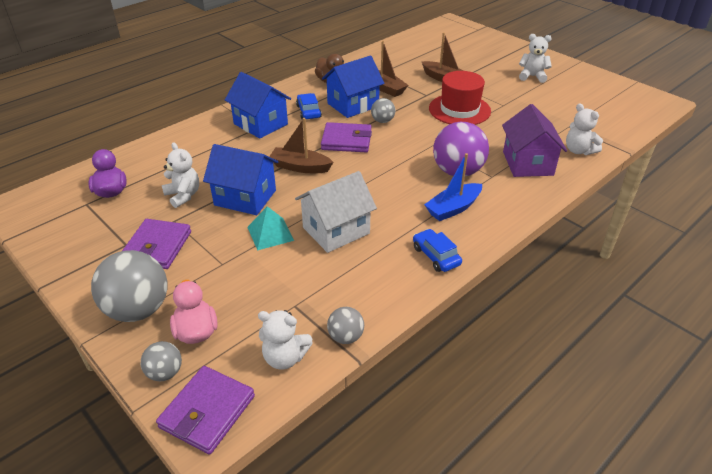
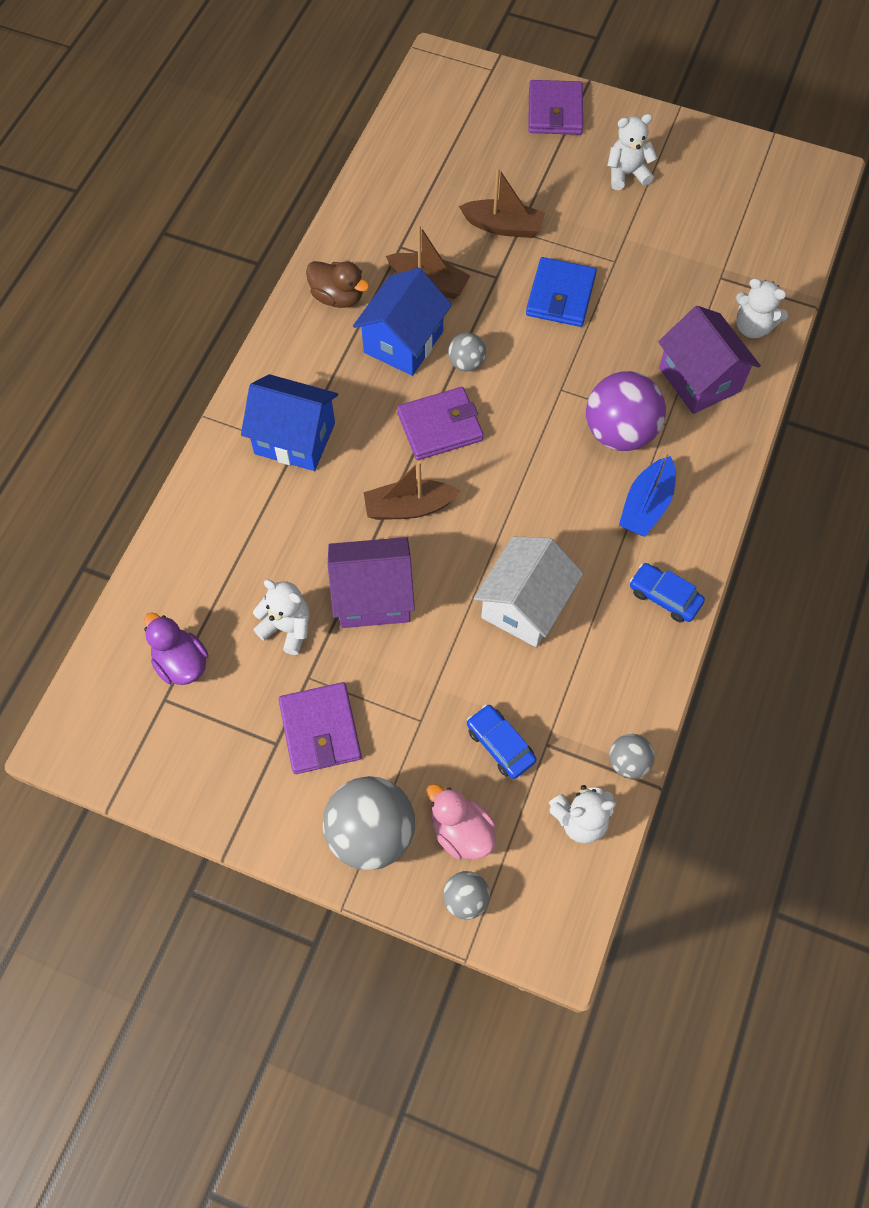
camera: 25 degrees left, 25 degrees up
(207, 412) = (543, 922): purple wallet -> purple wallet (555, 111)
(245, 197) = (373, 596): blue house -> purple house
(270, 233) = (447, 645): turquoise pyramid -> none
(308, 111) = (347, 382): blue car -> blue car (500, 744)
(459, 110) = (560, 295): red hat -> blue wallet

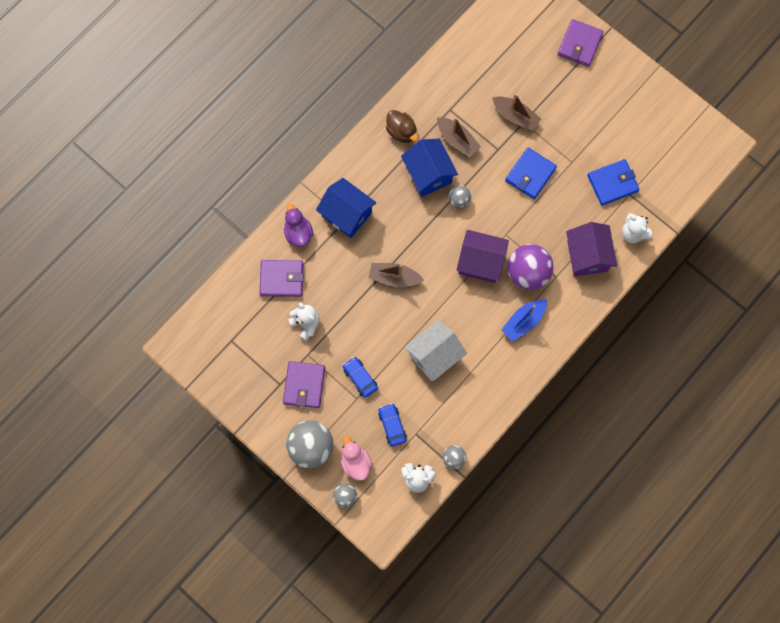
camera: 20 degrees right, 10 degrees up
(181, 662) = (246, 324): purple duck -> purple duck (298, 233)
(373, 596) = (356, 322): purple house -> purple house (480, 262)
(403, 342) = (428, 174): blue house -> blue house turned 75 degrees counterclockwise
(440, 426) = (429, 234): purple wallet -> purple wallet (282, 279)
(626, 174) = (604, 104): white teddy bear -> none
(664, 597) = (510, 377): blue car -> blue car (360, 378)
(688, 271) = (612, 183): none -> blue wallet

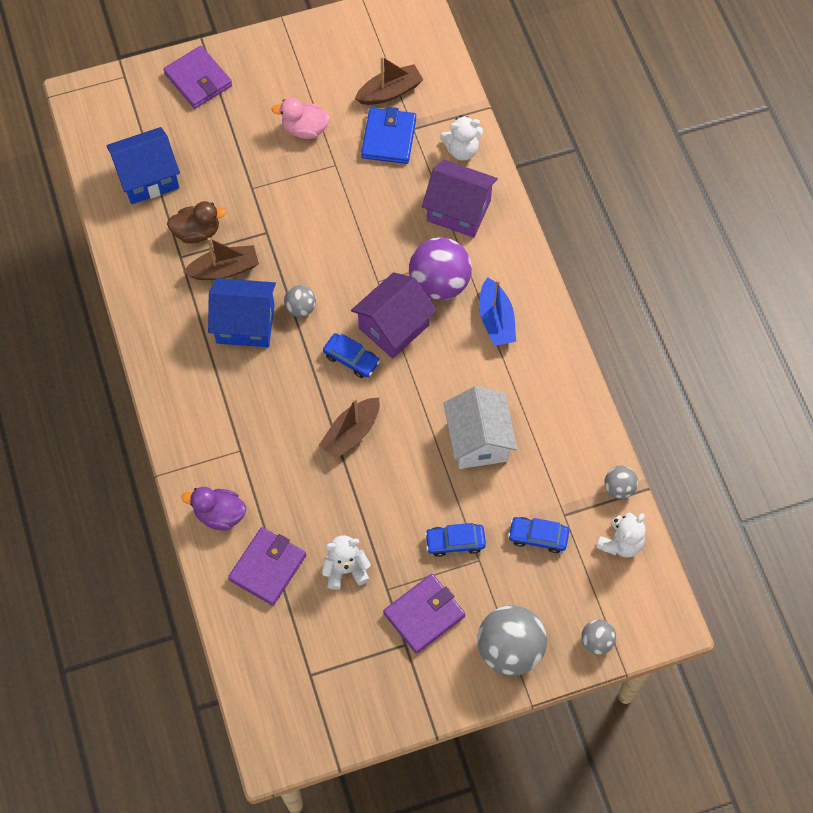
camera: 60 degrees left, 10 degrees down
(304, 385) = (424, 615): purple wallet -> purple wallet turned 75 degrees counterclockwise
(347, 214) = (234, 444): blue house -> blue house (148, 178)
(355, 462) = (560, 605): pink duck -> pink duck (305, 129)
(401, 132) = (171, 324): brown duck -> brown duck (197, 232)
(443, 249) = (351, 359): none -> blue car
(515, 116) = (238, 192): brown boat -> brown boat (390, 92)
(530, 174) = (321, 215): blue wallet -> none

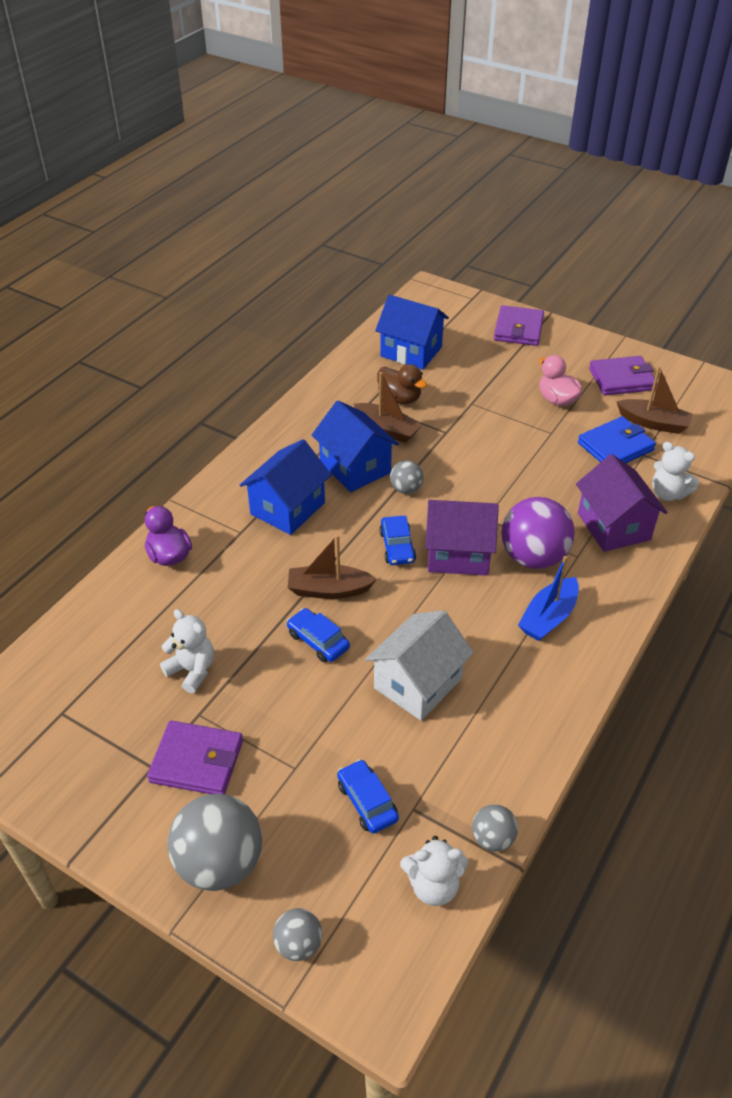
camera: 50 degrees right, 20 degrees down
(245, 401) = (287, 508): none -> blue house
(268, 567) = (146, 616): purple wallet -> purple wallet (622, 379)
(455, 542) = (296, 735): blue car -> blue car (318, 641)

